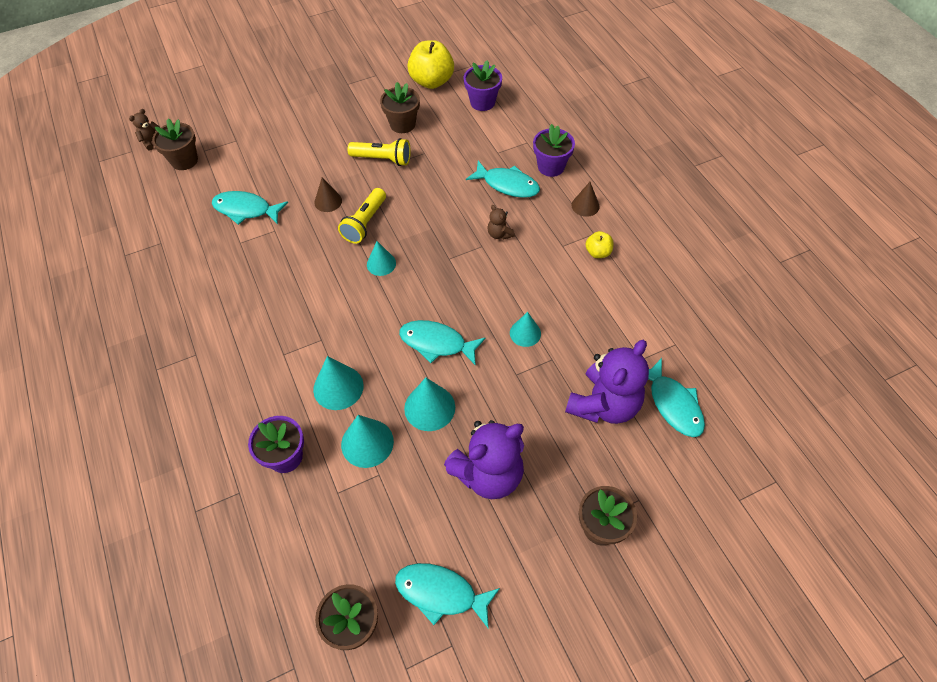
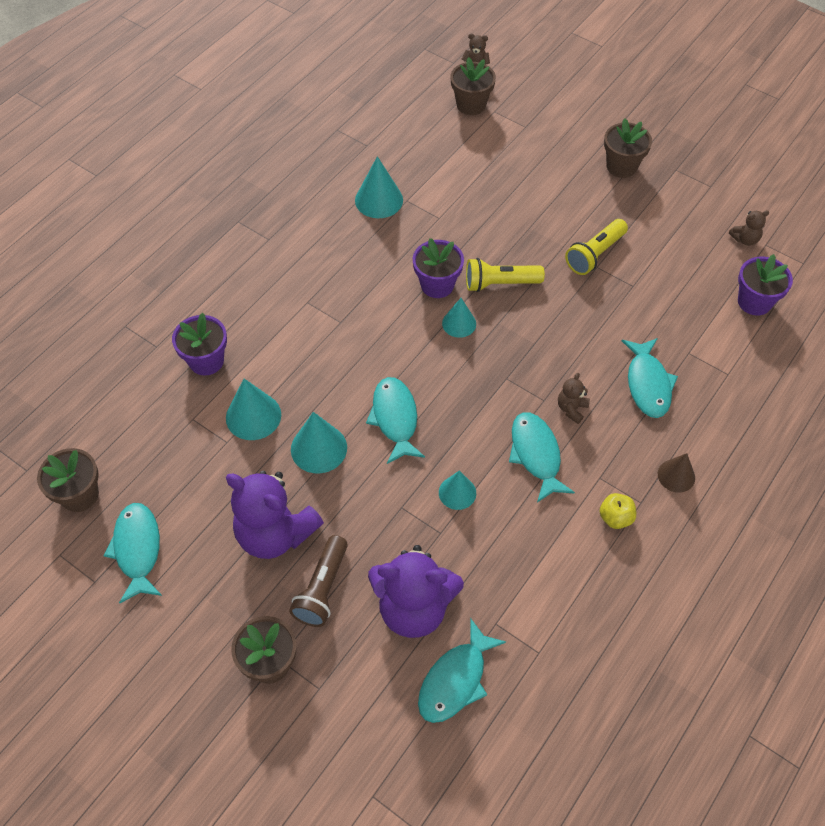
camera: 60 degrees right, 0 degrees up
(246, 210) = (447, 183): turquoise fish -> turquoise fish (536, 454)
(328, 201) = (505, 239): brown cone -> none
(338, 387) = (297, 363): turquoise cone -> turquoise cone (379, 200)
(383, 159) = (595, 254): yellow flashlight -> yellow flashlight turned 60 degrees clockwise
(402, 124) = (658, 246): brown flower pot -> brown flower pot (621, 166)
(431, 81) = (745, 239): yellow apple -> brown teddy bear
(551, 167) = (709, 414): purple flower pot -> purple flower pot (437, 285)
(556, 460) = (322, 589): none -> brown flashlight

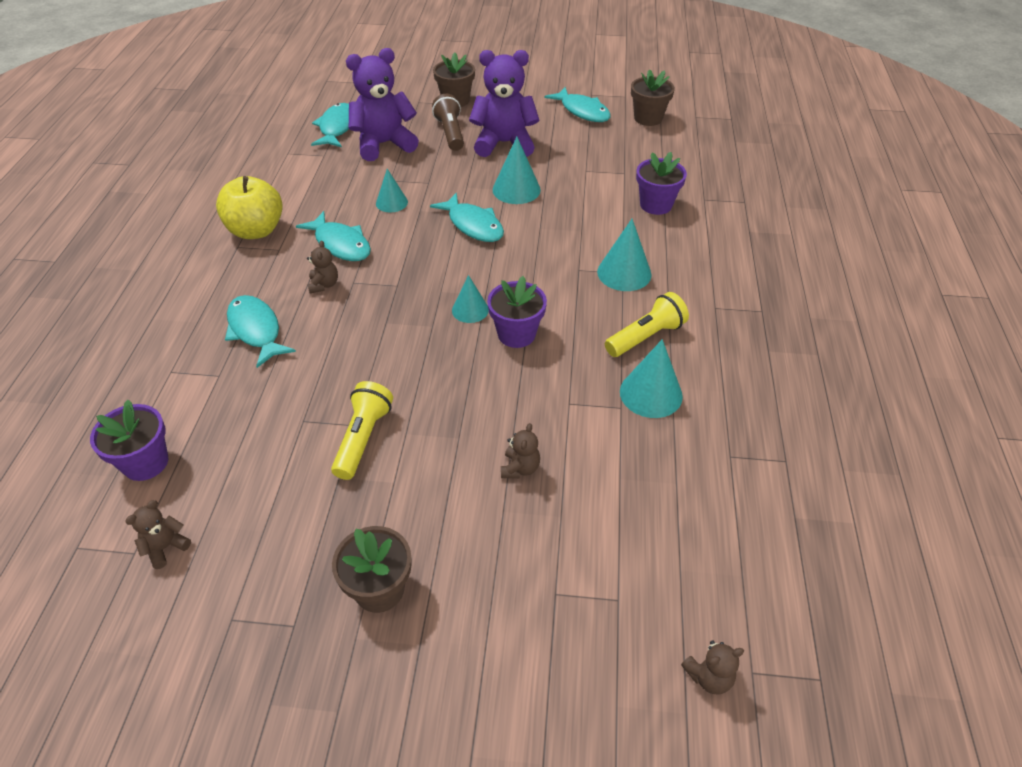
camera: 150 degrees right, 10 degrees down
(253, 416) = (583, 189): turquoise cone -> turquoise cone (624, 273)
(471, 105) = (658, 594): brown flower pot -> none
(500, 283) = (453, 361): yellow flashlight -> yellow flashlight (645, 337)
(501, 192) = (520, 468): none -> brown teddy bear
(615, 518) = (256, 230): yellow apple -> yellow apple, size x1.98
(676, 475) = (210, 273): brown cone -> none

